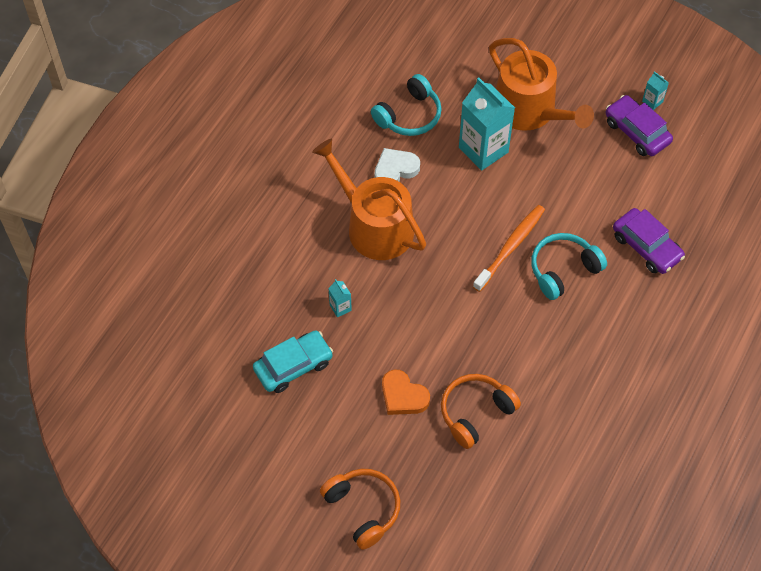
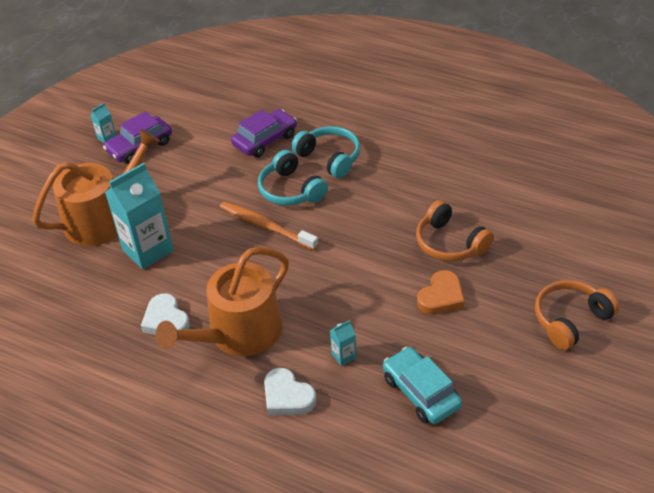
camera: 90 degrees left, 15 degrees down
(301, 262) = (287, 396): none -> white heart
(409, 115) = (94, 313): turquoise headphones -> turquoise headphones (329, 158)

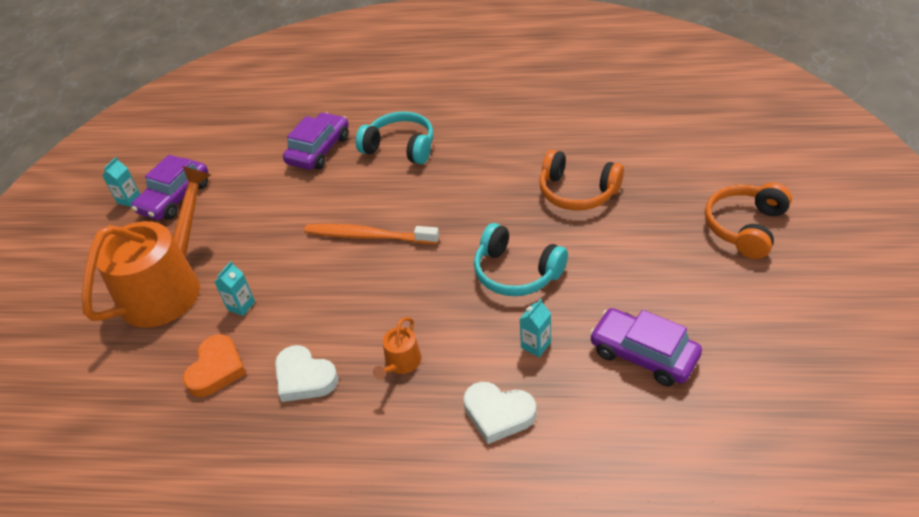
camera: 20 degrees left, 0 degrees up
(148, 250) = (241, 306): turquoise carton -> turquoise carton, size x0.43
(238, 334) = (401, 363): orange watering can -> orange watering can, size x0.41
(290, 190) = (376, 191): turquoise headphones -> turquoise headphones (516, 272)
(421, 392) = (643, 354): turquoise car -> purple car
(441, 297) = (602, 247): orange heart -> orange heart (216, 369)

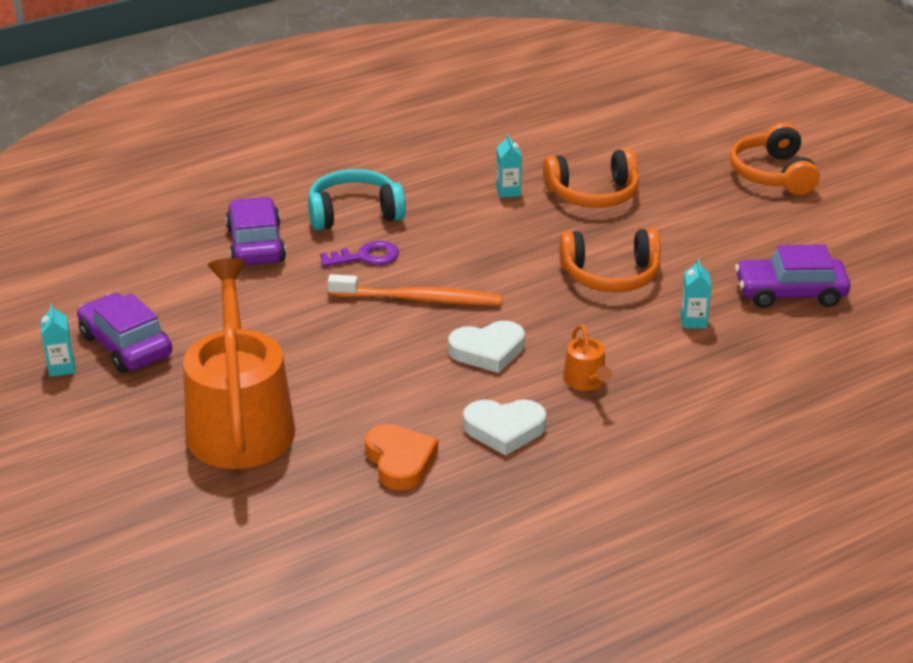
camera: 40 degrees left, 10 degrees down
(175, 198) = (126, 345): purple car -> purple car turned 150 degrees clockwise
(241, 306) = (355, 404): turquoise carton -> turquoise carton (508, 191)
(367, 236) = (420, 299): orange toothbrush -> orange toothbrush turned 150 degrees counterclockwise
(371, 186) = (366, 257): none -> purple key
(498, 414) = (719, 380): white heart -> white heart (488, 351)
(516, 272) = (611, 275): turquoise headphones -> orange headphones

